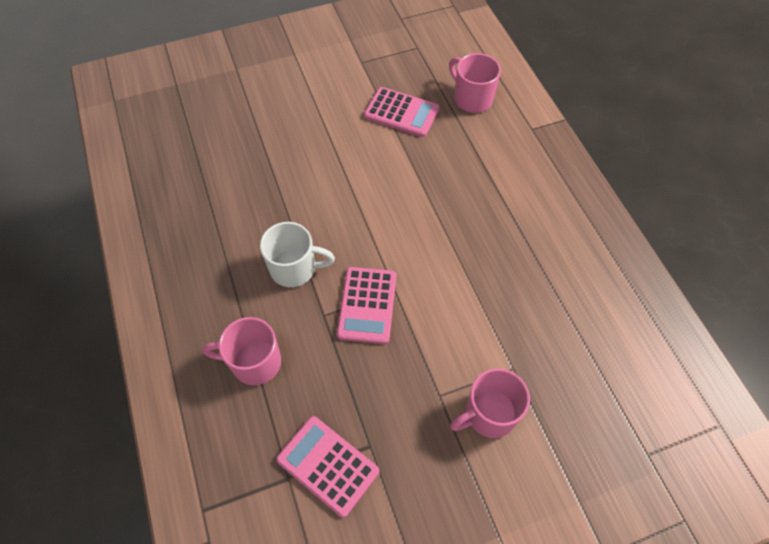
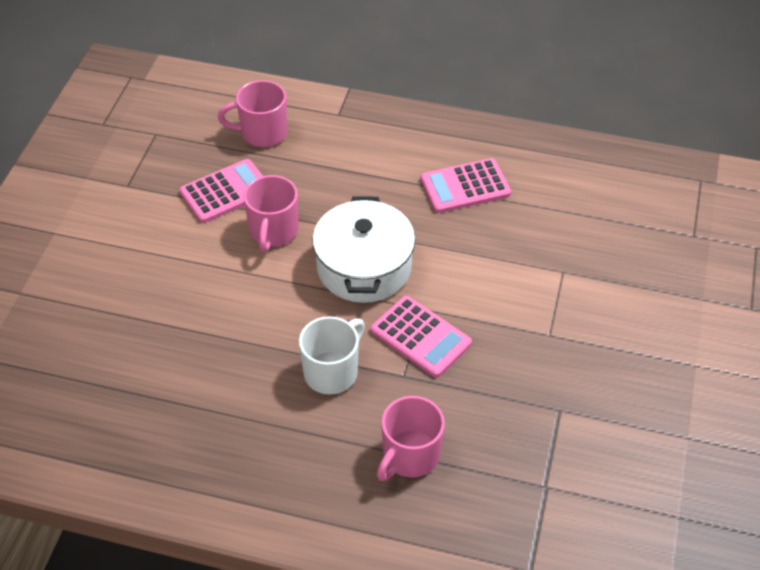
camera: 55 degrees left, 10 degrees down
(328, 465) = (555, 450): pink calculator -> pink calculator (465, 186)
(403, 231) = (364, 267): none -> white pot
(489, 414) = (591, 311): pink mug -> pink mug (273, 231)

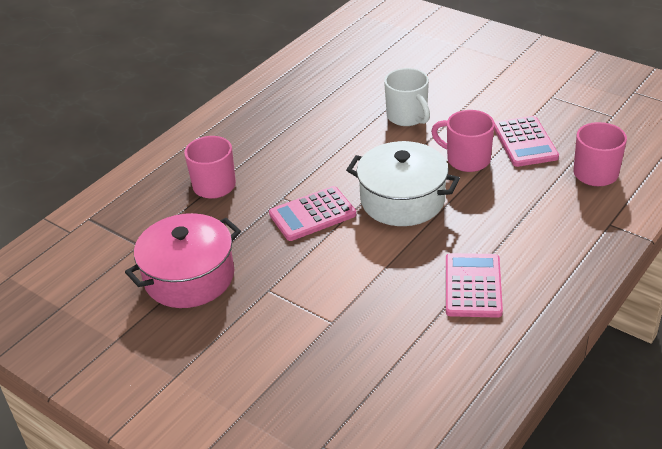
camera: 115 degrees right, 10 degrees down
(332, 372) = (308, 164): white mug -> white mug (407, 117)
(569, 411) = (189, 277): none -> pink pot

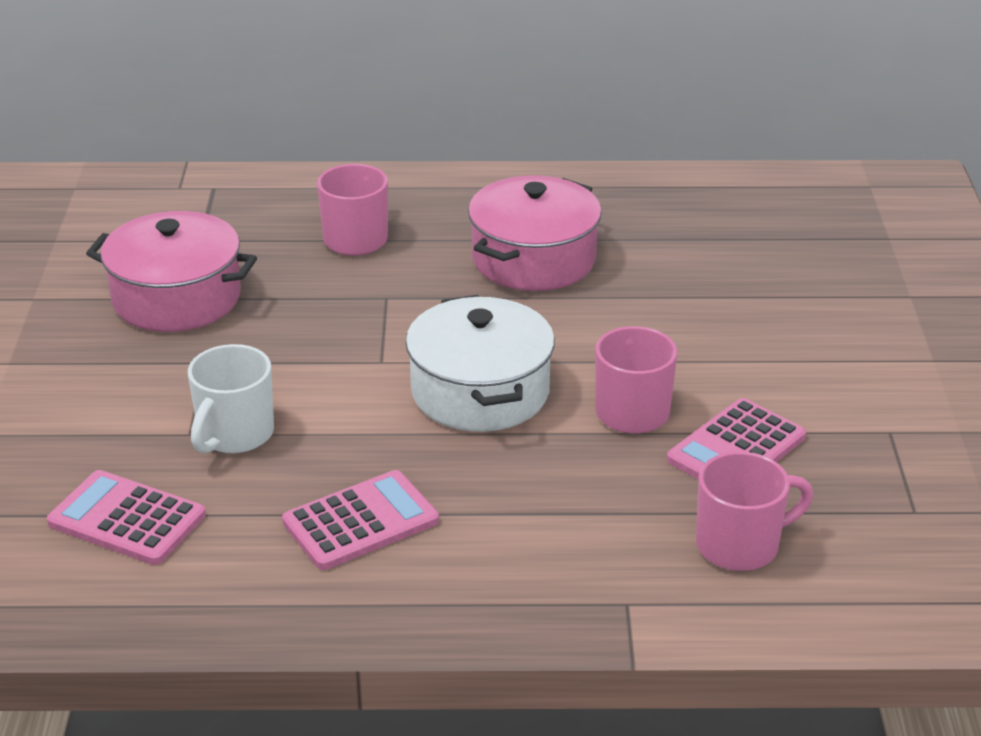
camera: 50 degrees right, 5 degrees down
(306, 134) = (533, 259): none -> pink pot
(312, 214) = (376, 334): pink calculator -> pink calculator (127, 519)
(407, 117) = (671, 321): white mug -> white mug (234, 434)

